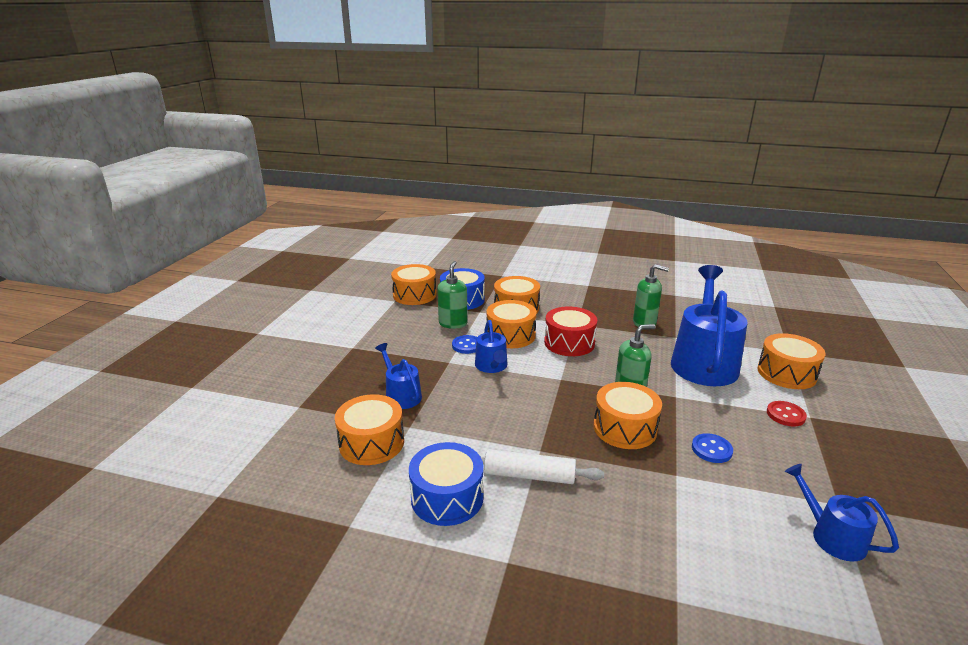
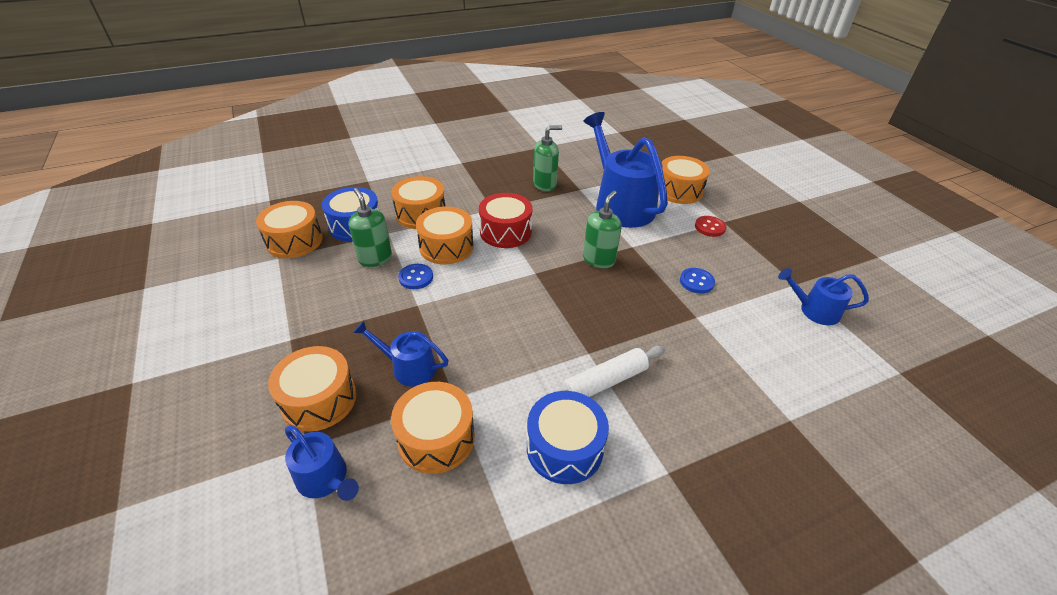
camera: 40 degrees left, 15 degrees up
(492, 366) = (463, 289): blue watering can -> blue watering can (325, 479)
(625, 428) = (627, 295): orange drum -> orange drum (319, 400)

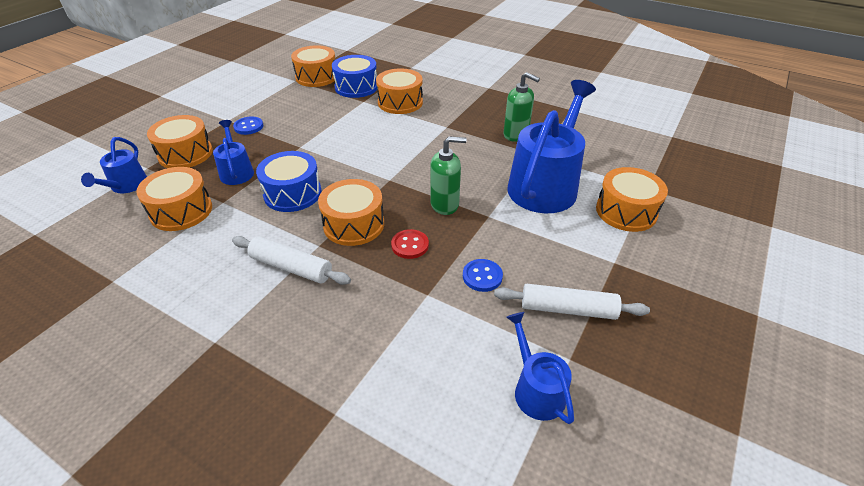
camera: 55 degrees right, 0 degrees up
(375, 258) = (330, 110): green soap dispenser -> none
(416, 277) = (327, 133): blue button -> blue button (248, 127)
(446, 247) = (375, 129): orange drum -> orange drum (354, 224)
(505, 232) = (424, 144): red drum -> none
(564, 448) = (207, 273): blue drum -> blue drum (292, 193)
(710, 227) = (589, 255): red button -> red button (410, 245)
(753, 262) = (568, 309): none -> white rolling pin

